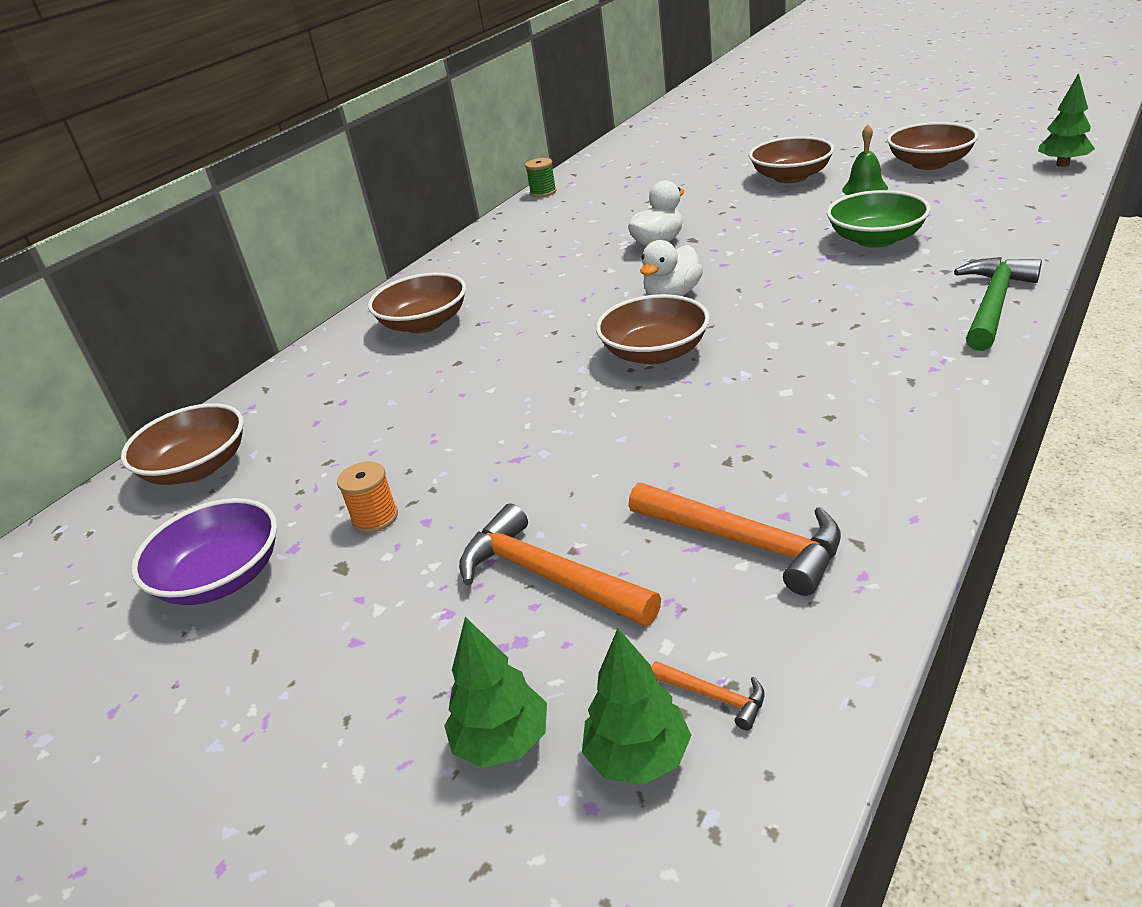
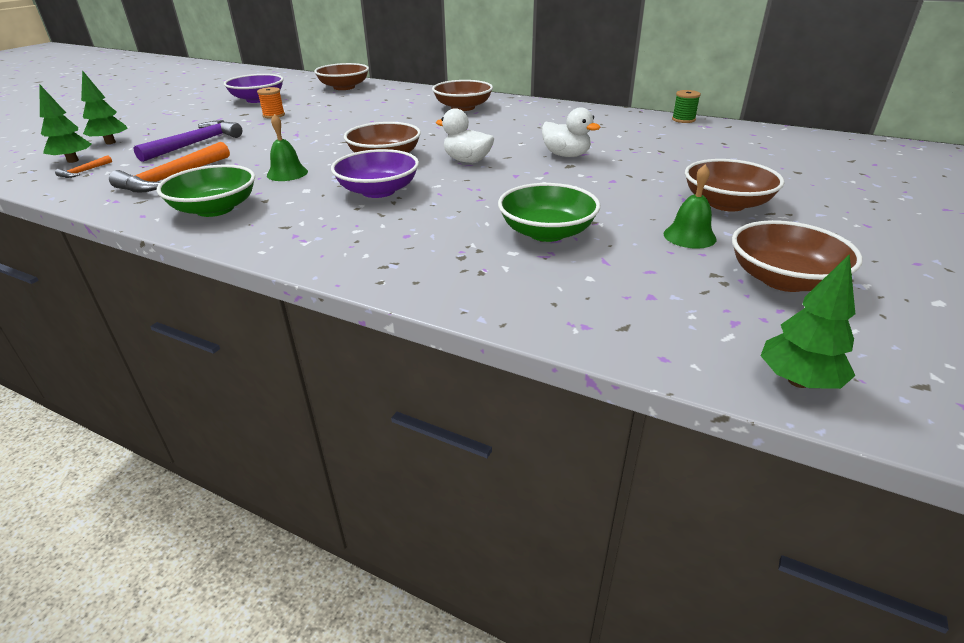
camera: 80 degrees right, 0 degrees up
(548, 576) = (195, 144): orange hammer -> purple hammer
(720, 422) = (287, 173): none -> green bell
(783, 338) = (378, 191): none -> purple bowl
(871, 452) = (215, 209): none -> green bowl
(993, 304) = (380, 270): green hammer -> none

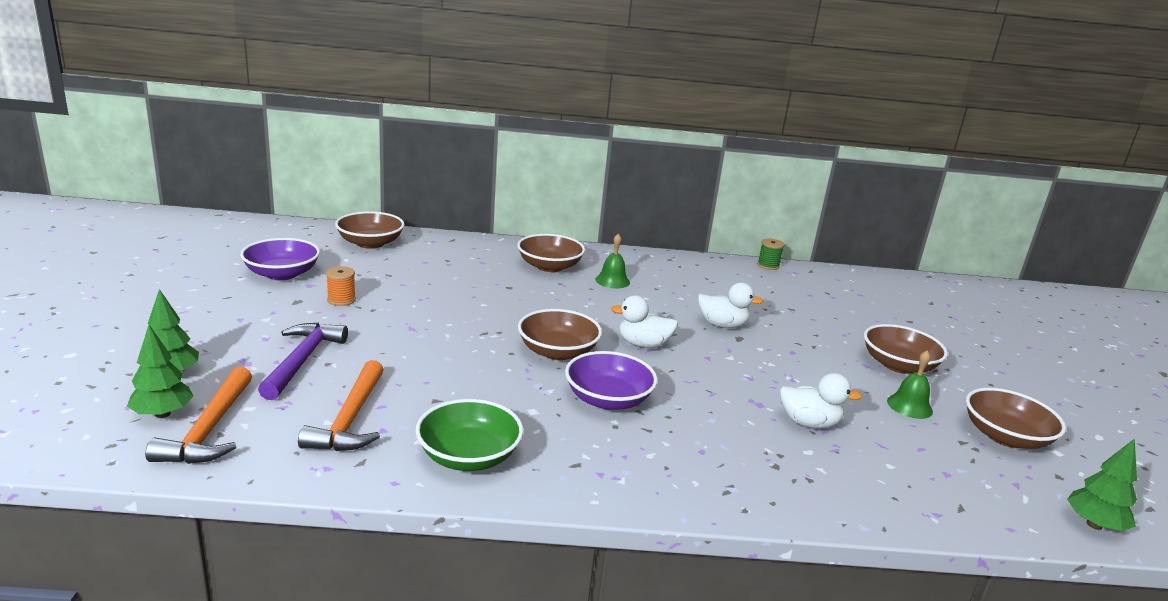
camera: 30 degrees left, 10 degrees down
(84, 171) = (209, 429): orange hammer -> orange hammer, size x2.21
(287, 173) = (481, 390): green bell -> green bell (612, 281)
(547, 232) = (809, 423): green bowl -> white duck

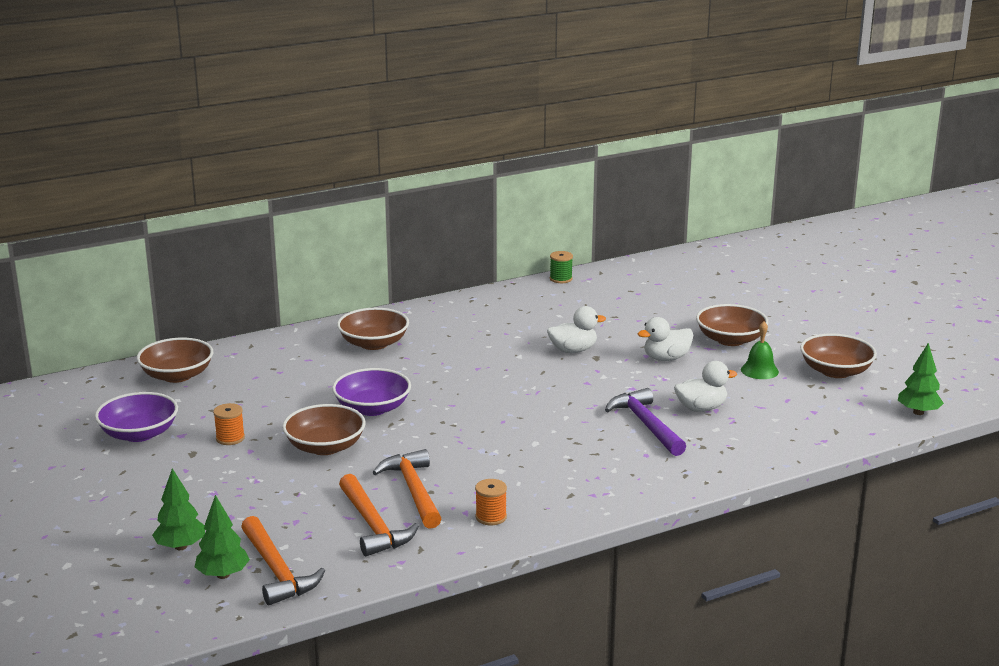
camera: 25 degrees left, 0 degrees up
(302, 360) = (272, 498): purple hammer -> purple hammer (646, 424)
(429, 400) = (413, 490): none -> orange hammer
(469, 456) = (491, 517): green bowl -> orange spool
(558, 351) = (467, 418): brown bowl -> brown bowl (325, 447)
(608, 399) = (545, 442): purple bowl -> purple bowl (372, 408)
(612, 281) = (444, 339): green bell -> none
(643, 344) = (528, 389): white duck -> white duck (666, 358)

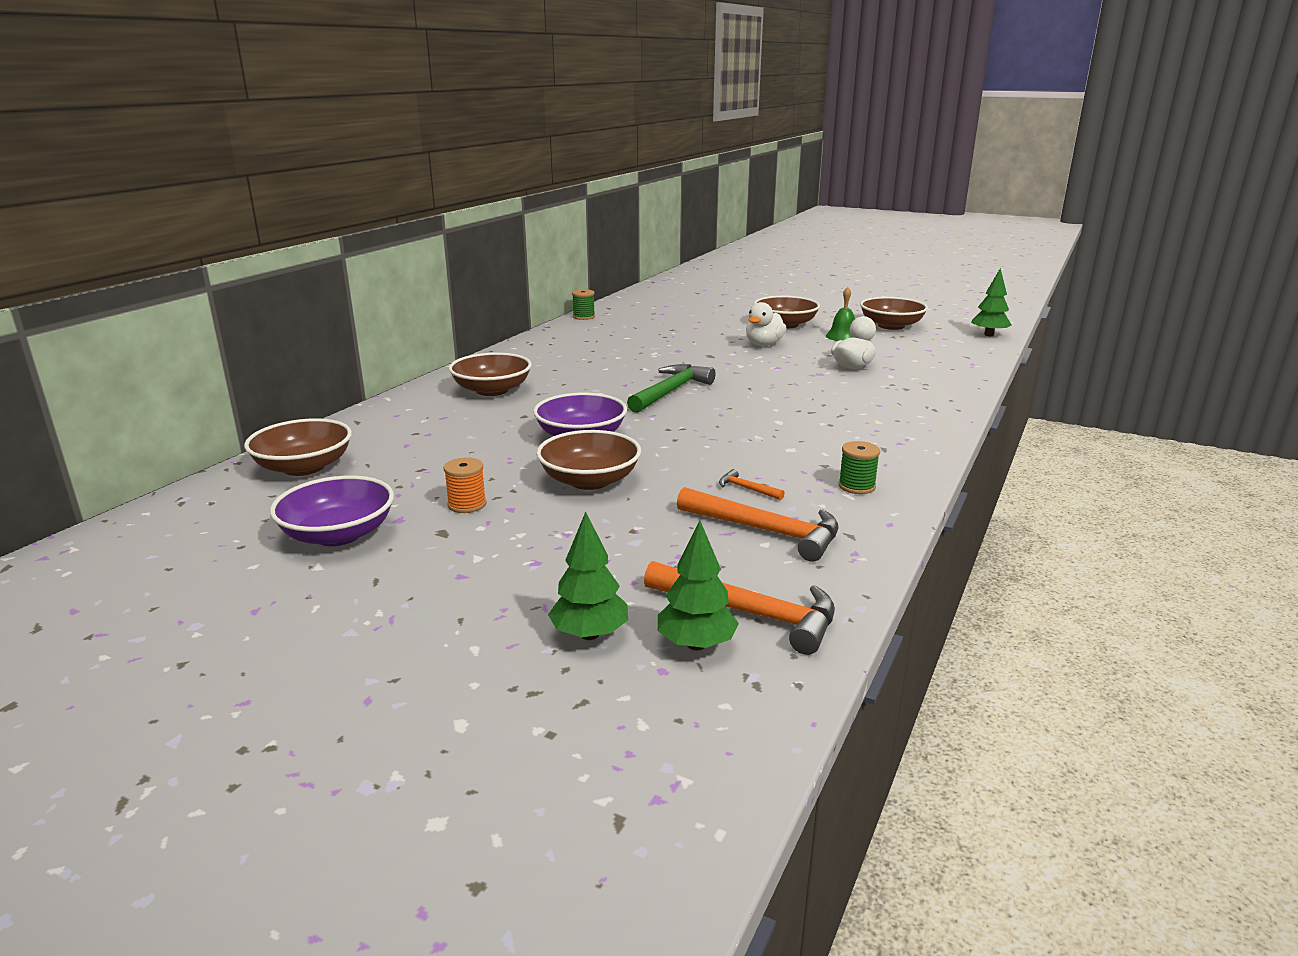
camera: 35 degrees left, 0 degrees up
(413, 490) = (746, 489): orange hammer -> orange hammer, size x0.45
(491, 517) = (856, 486): orange spool -> green spool
(501, 386) = (670, 391): none -> green hammer
(573, 350) = (683, 355): white duck -> none
(646, 424) = (837, 386): purple hammer -> none

